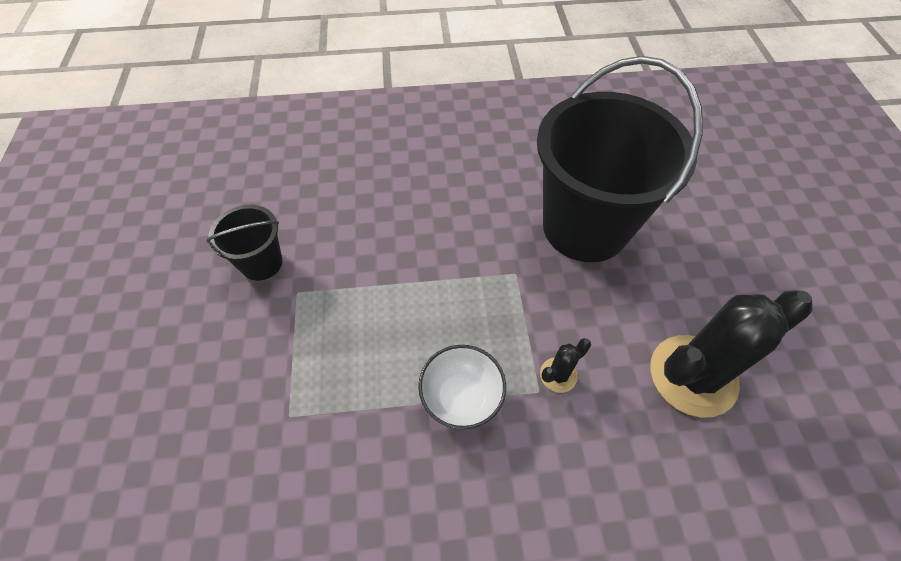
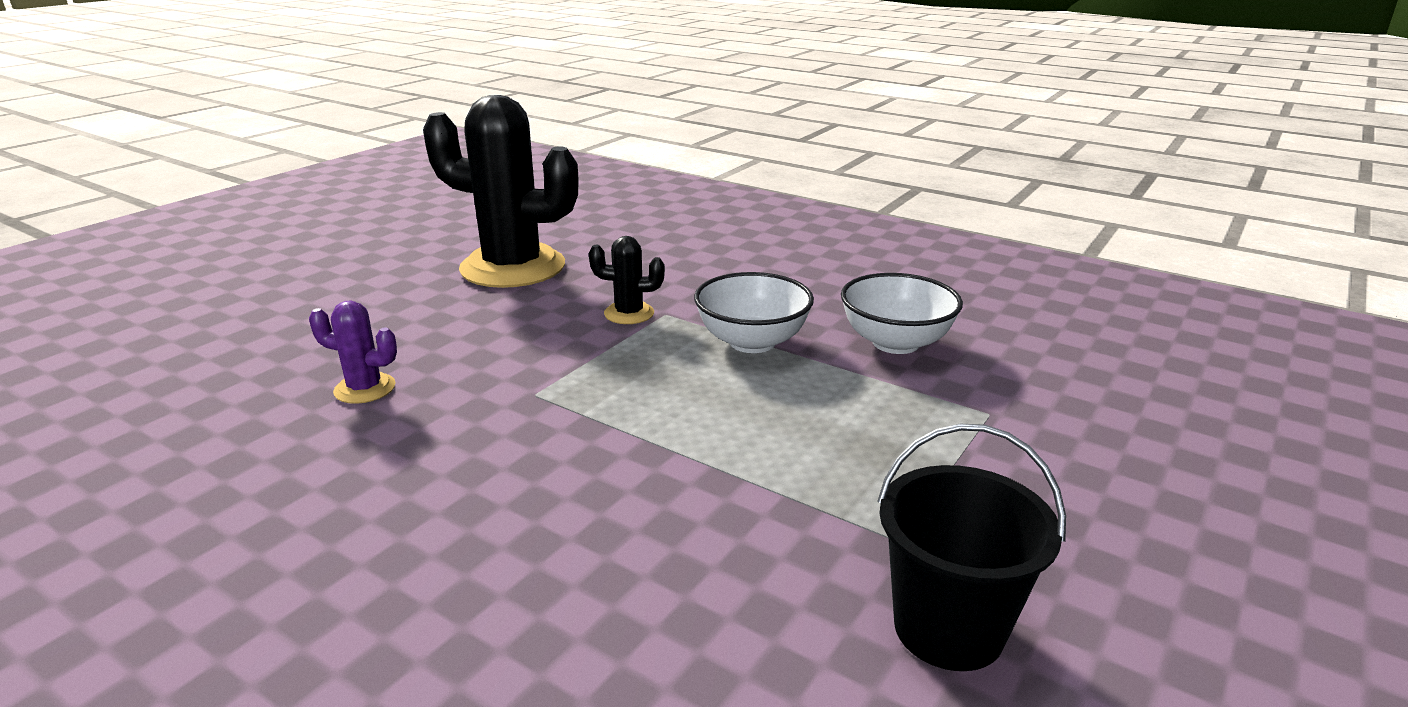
camera: 140 degrees left, 30 degrees down
(378, 464) = (895, 343): none -> white bowl
(585, 227) = (365, 389): black bucket -> purple cactus

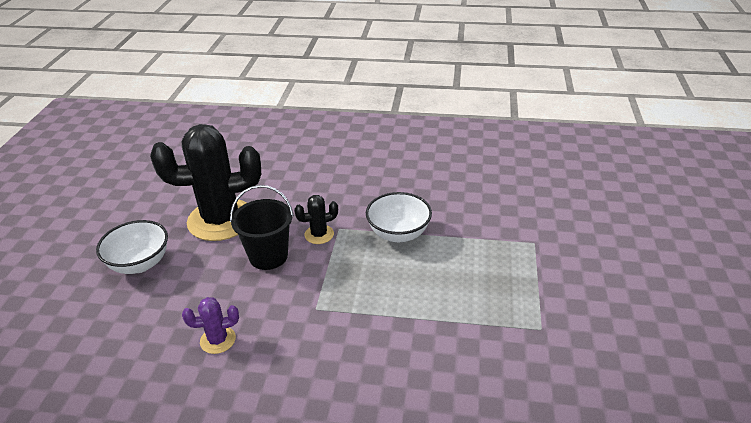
camera: 25 degrees left, 10 degrees up
(895, 343) = (466, 211): white bowl -> white bowl (140, 264)
(948, 628) = (587, 365): black bucket -> black bucket (268, 256)

